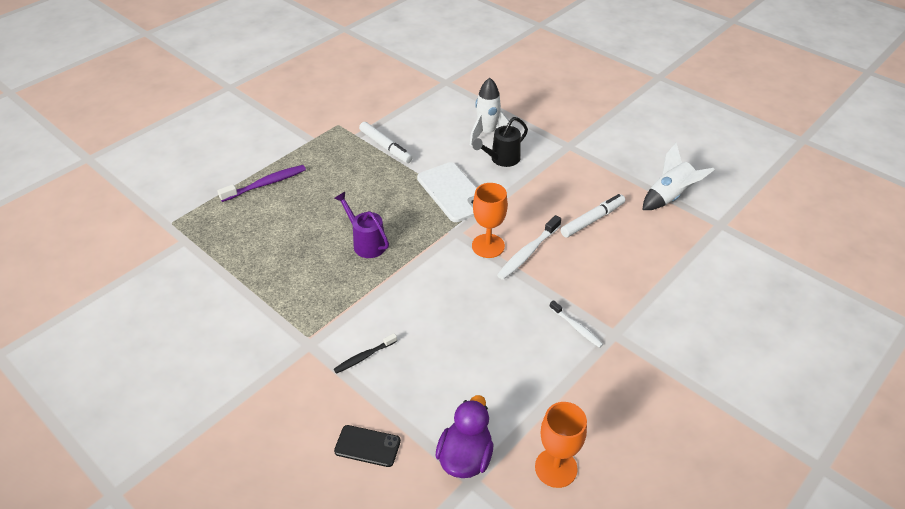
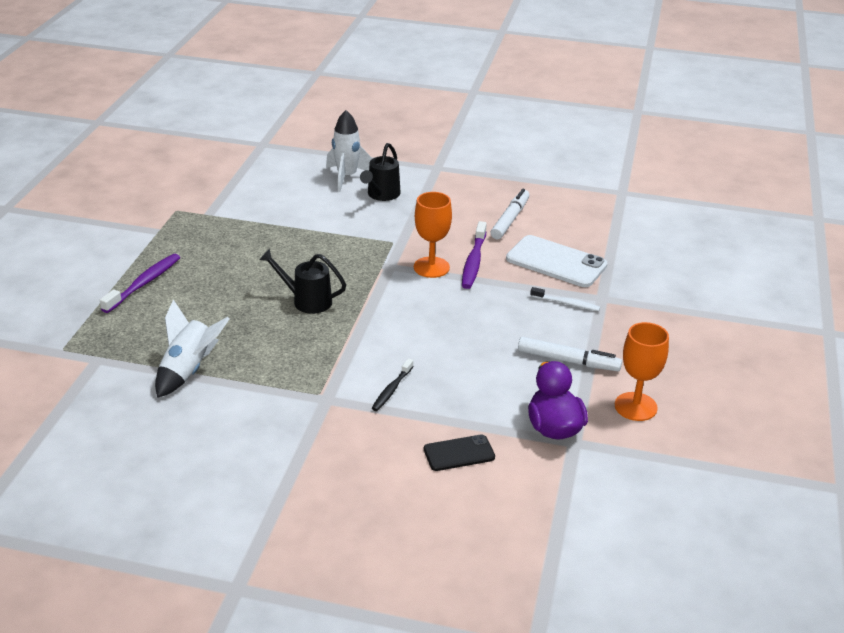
camera: 30 degrees left, 10 degrees down
(366, 243) = (306, 301): purple watering can -> black watering can
(385, 147) = (249, 216): white marker -> white marker (568, 361)
(453, 192) = (357, 235): white phone -> white phone (556, 262)
(527, 253) = (473, 262): white toothbrush -> purple toothbrush
(669, 197) = (562, 183): white rocket -> white rocket (189, 370)

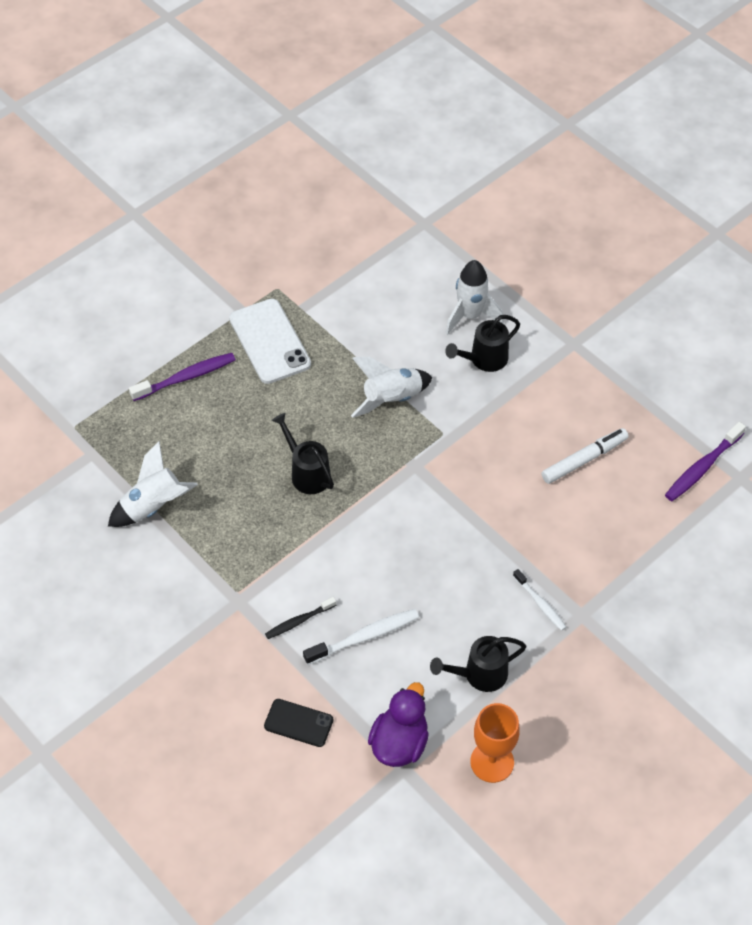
camera: 35 degrees right, 20 degrees up
(333, 238) = (392, 399): none -> white rocket
(431, 267) = (452, 488): orange goblet -> none
(456, 376) = (365, 637): none -> white toothbrush
(473, 262) = (498, 501): purple toothbrush -> purple toothbrush (702, 467)
(556, 262) = (579, 543): white phone -> white phone (270, 341)
(568, 361) = (479, 675): white marker -> black watering can

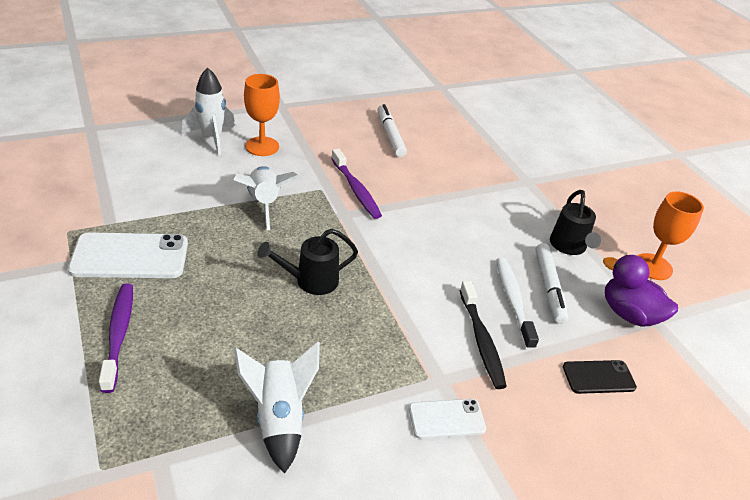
camera: 75 degrees left, 15 degrees down
(200, 615) = (446, 419): none -> white phone
(298, 723) = (598, 377): black phone -> black phone turned 45 degrees clockwise
(299, 621) = (481, 340): black toothbrush -> black toothbrush, size x1.57
(401, 665) = (549, 287): none -> white marker
(483, 360) = (262, 146): black watering can -> orange goblet
(540, 604) = (511, 196): white toothbrush -> none
(702, 467) = (424, 96): purple toothbrush -> purple toothbrush (356, 190)

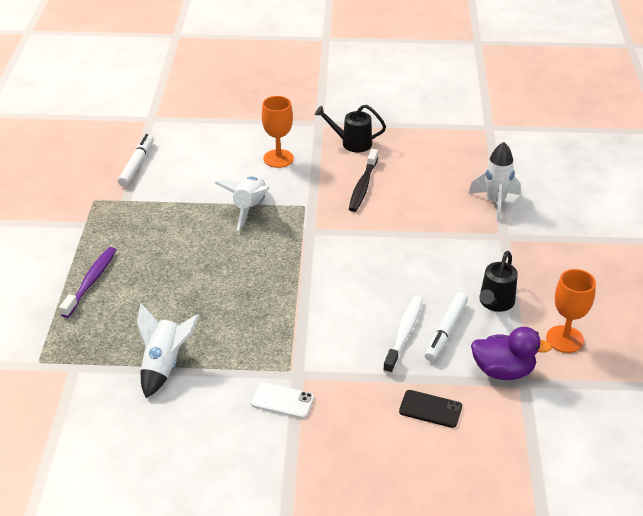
camera: 30 degrees right, 0 degrees up
(130, 256) = (127, 228): white phone -> none
(212, 138) = (241, 144): white rocket -> white rocket (495, 202)
(310, 281) = (247, 277): black watering can -> black watering can (351, 143)
(356, 190) = (334, 212): purple toothbrush -> none
(390, 135) = (401, 168): white marker -> white marker (137, 164)
(481, 340) = (352, 356): black toothbrush -> black toothbrush (363, 186)
(629, 314) = (503, 371): purple duck -> purple duck turned 120 degrees clockwise

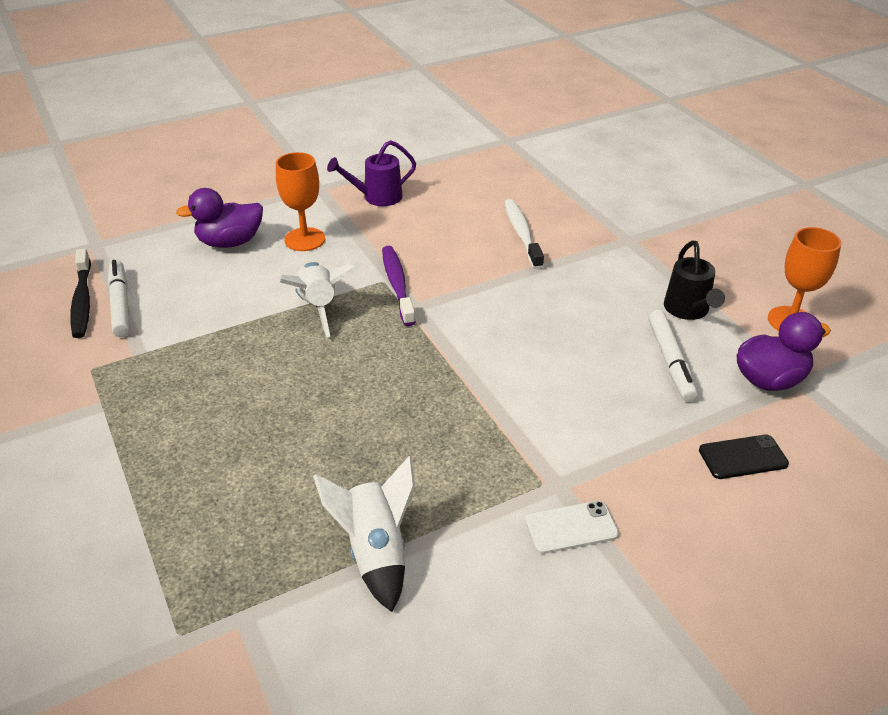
camera: 30 degrees left, 0 degrees up
(91, 281) = (172, 480): purple toothbrush -> purple toothbrush (397, 285)
(230, 144) = (230, 242): none -> purple duck
(351, 143) = (376, 197): black watering can -> purple watering can
(363, 186) = (431, 238): black toothbrush -> black toothbrush (82, 301)
(404, 334) = (630, 382): white toothbrush -> white toothbrush (522, 233)
(495, 202) = (586, 209): white rocket -> none

